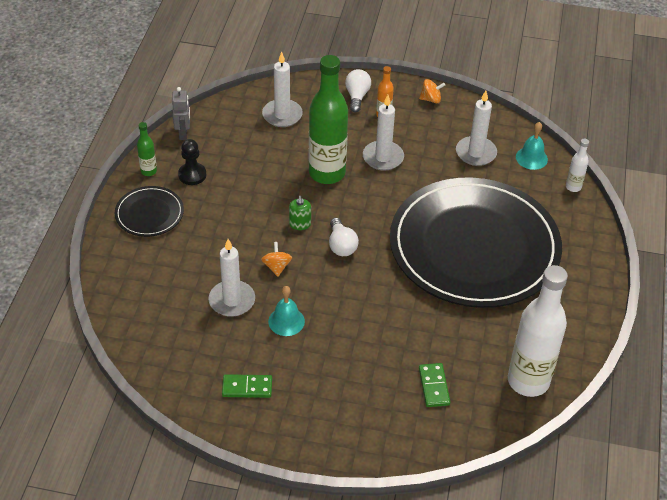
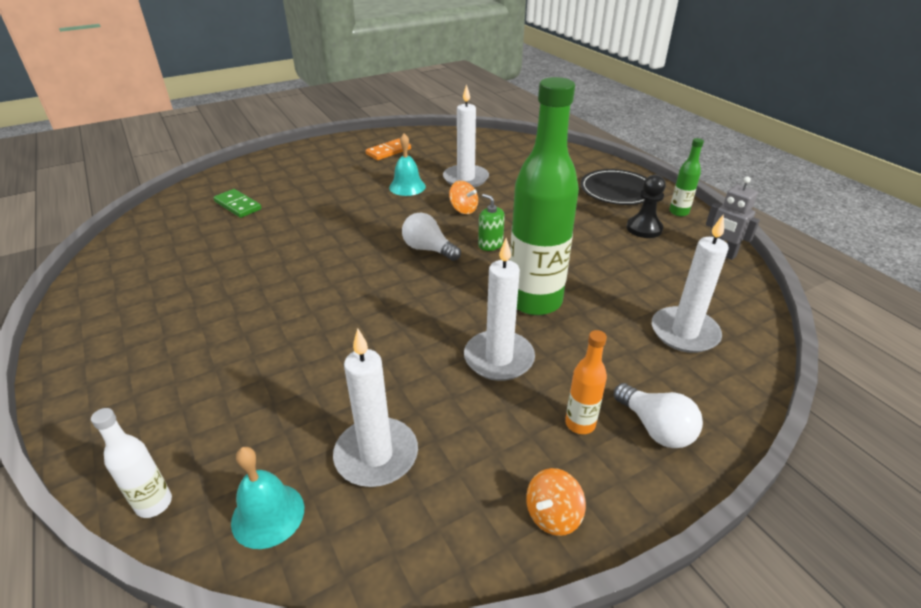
camera: 140 degrees right, 10 degrees down
(247, 387) = (388, 151): green domino -> orange domino
(474, 247) = (277, 322): black plate -> none
(528, 381) = (140, 244): white bottle -> none

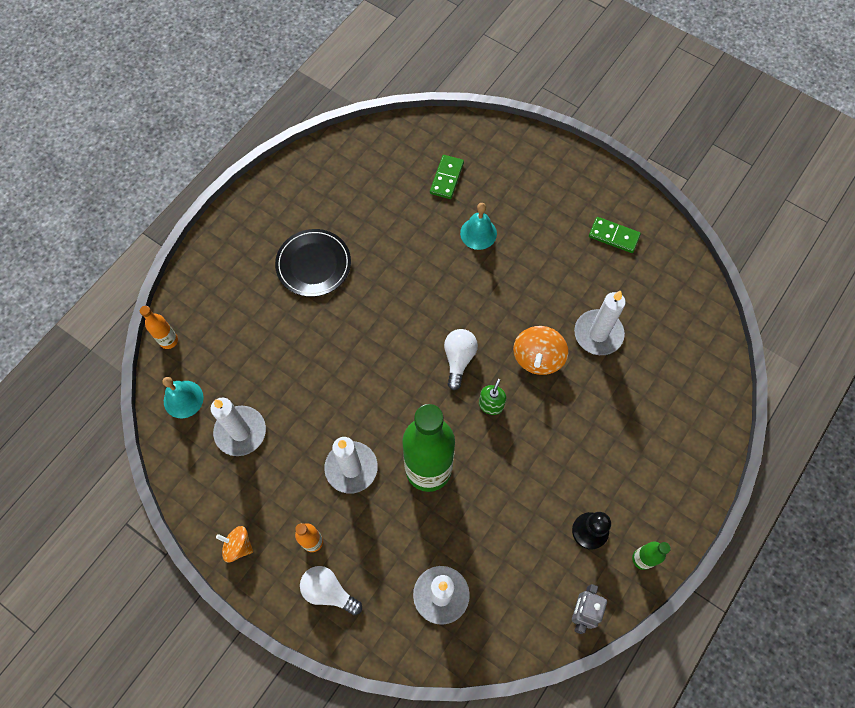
camera: 65 degrees right, 30 degrees up
(154, 504) = (169, 340): white bottle -> orange bottle
(388, 151) = (614, 236): orange domino -> green domino
(407, 187) = (552, 290): turquoise bell -> turquoise bell (478, 233)
(463, 209) = (538, 358): orange spinning top -> orange spinning top, size x1.56
(617, 190) = (656, 487): black plate -> black plate (313, 264)
(655, 428) = (328, 591): white light bulb -> white light bulb turned 90 degrees clockwise

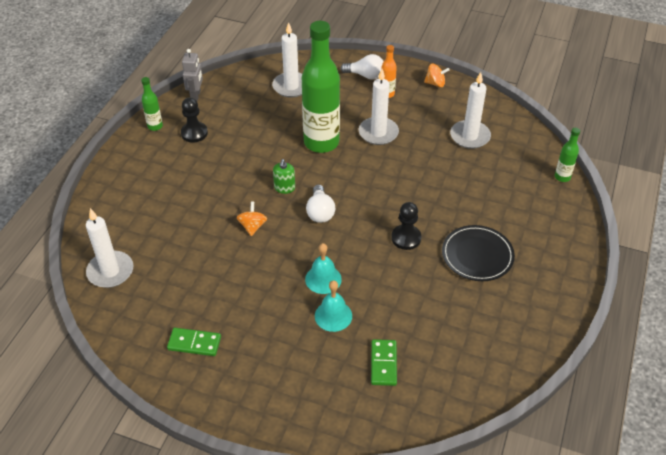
camera: 165 degrees right, 20 degrees down
(169, 340) = (562, 177): orange bottle -> green bottle
(183, 399) = (524, 146): turquoise bell -> turquoise bell (323, 279)
(377, 302) = (406, 238): none -> black pawn
(538, 358) = (252, 226): orange spinning top -> orange spinning top, size x0.64
(598, 334) = (201, 255): white candle -> white candle (110, 271)

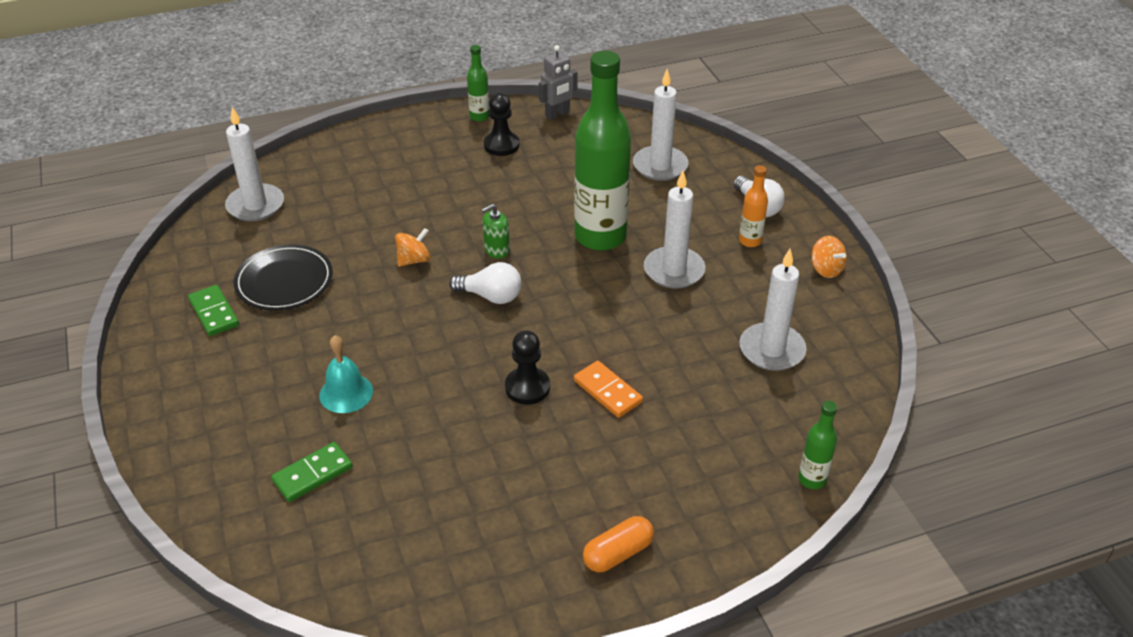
camera: 50 degrees right, 5 degrees down
(320, 212) = (491, 296): white light bulb -> white light bulb turned 120 degrees counterclockwise
(323, 279) = (392, 355): turquoise bell -> none
(439, 210) = (607, 391): none -> orange domino
(477, 255) = (569, 467): black plate -> black plate (284, 281)
(548, 270) = (618, 553): none -> orange capsule

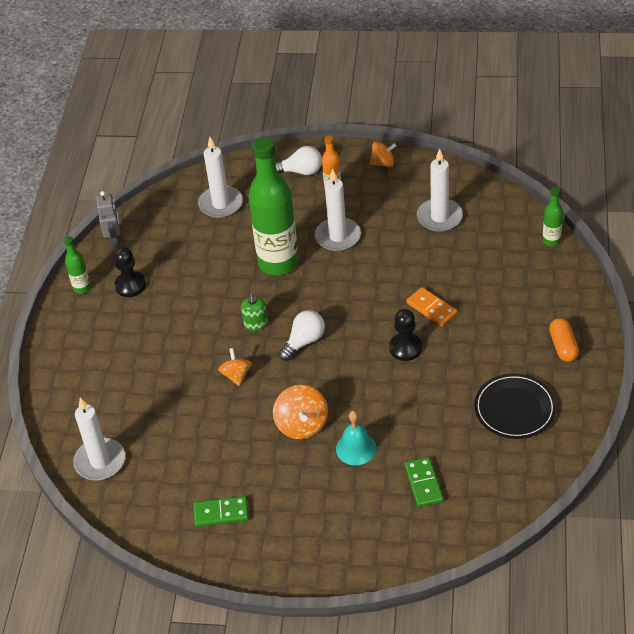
camera: 60 degrees left, 5 degrees up
(284, 281) = (210, 461): black plate -> black plate (515, 408)
(363, 335) = (302, 425): none -> orange spinning top
(607, 391) = (431, 308): orange domino -> orange domino turned 60 degrees clockwise

